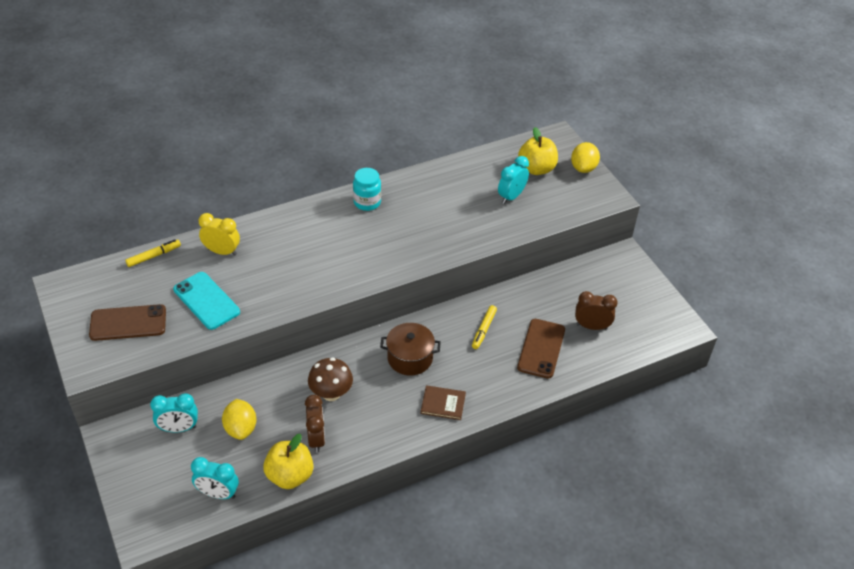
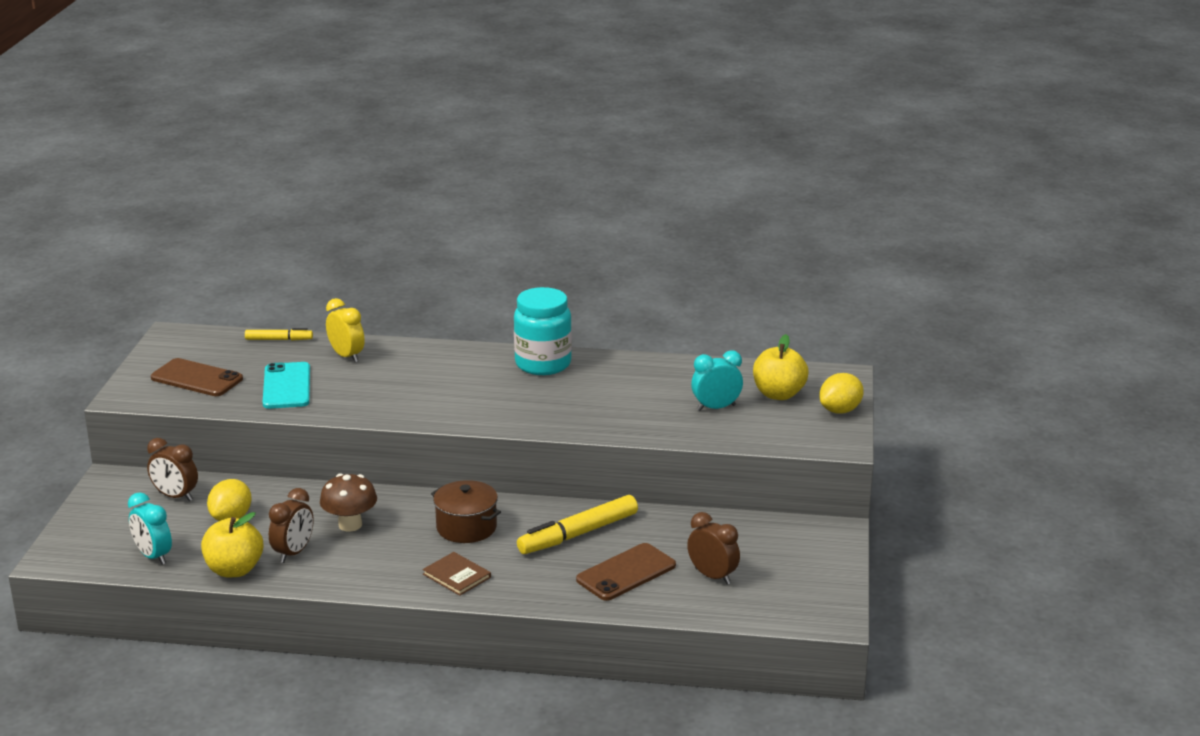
camera: 35 degrees right, 20 degrees down
(179, 428) = (175, 496): turquoise clock -> brown clock
(367, 202) = (543, 364): turquoise jar -> turquoise jar, size x1.57
(483, 329) = (578, 534): yellow marker -> yellow marker, size x1.79

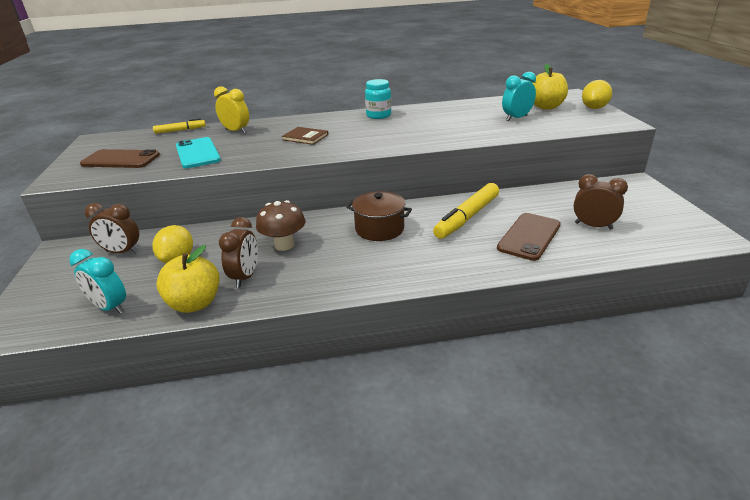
camera: 15 degrees left, 5 degrees up
(456, 576) = (399, 266): brown book -> brown book (305, 137)
(543, 364) = (378, 115): turquoise jar -> turquoise jar, size x0.64

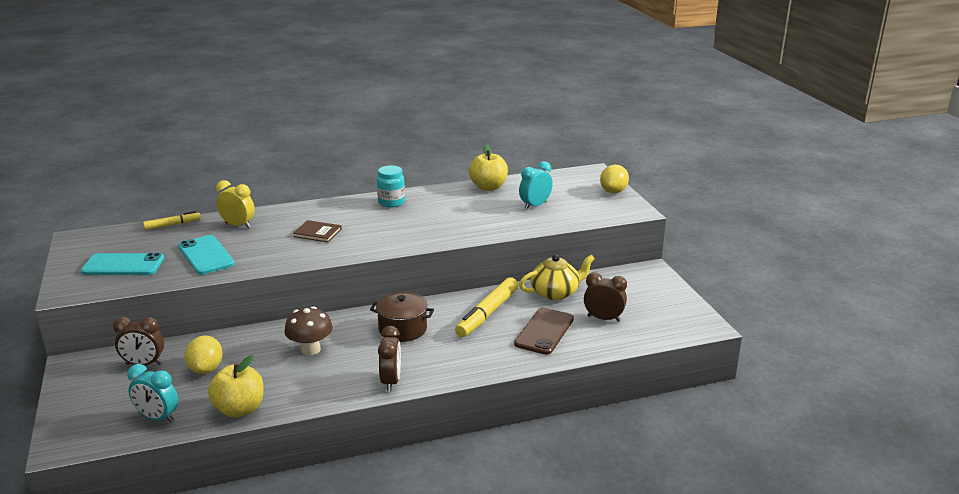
camera: 10 degrees left, 5 degrees down
(121, 160) = (123, 265): brown phone -> turquoise phone
(245, 277) = (280, 382): brown clock -> brown clock (391, 381)
(537, 200) = (555, 292): none -> yellow teapot
(546, 107) = (566, 190): yellow apple -> yellow apple (488, 187)

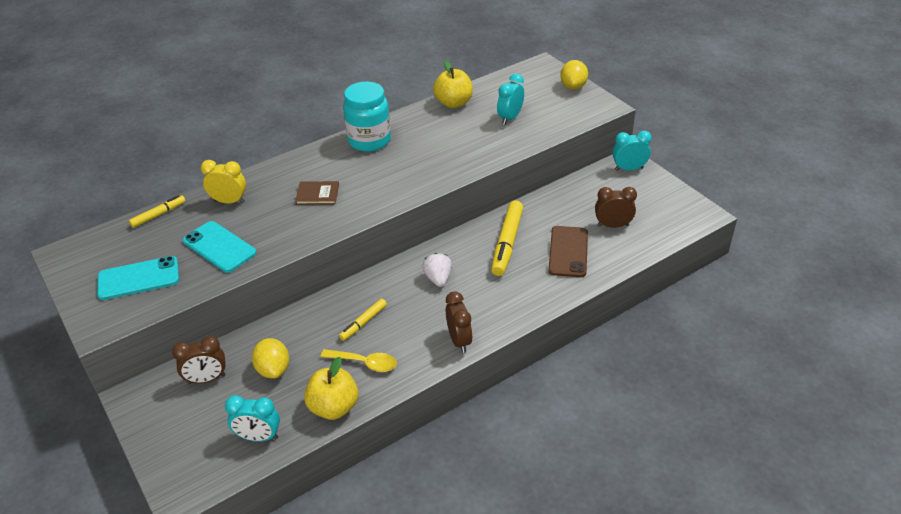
camera: 15 degrees left, 15 degrees up
(291, 381) = (365, 363): none -> yellow spoon
(310, 349) = (363, 322): brown mushroom -> yellow marker
(391, 202) = (369, 141): turquoise jar -> turquoise jar, size x1.57
(402, 329) = (438, 278): brown pot -> white strawberry
(555, 292) = (556, 205): yellow teapot -> none
(648, 276) = (629, 169): none -> turquoise clock

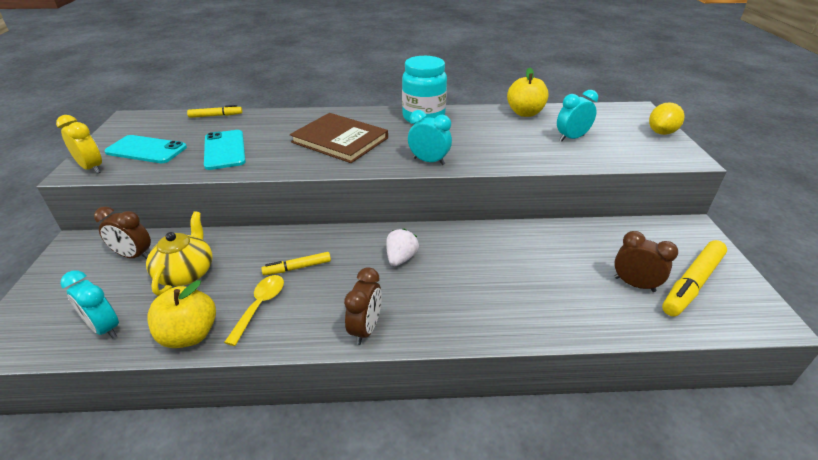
camera: 30 degrees right, 5 degrees down
(229, 201) = (271, 123): yellow clock -> yellow clock (92, 168)
(273, 369) = (186, 273): yellow lemon -> yellow teapot
(317, 194) = (340, 140): brown book -> brown book, size x1.96
(365, 363) = (260, 306): yellow spoon -> yellow spoon turned 120 degrees counterclockwise
(507, 243) = (497, 254): yellow marker -> yellow marker (691, 283)
(568, 252) = (559, 290): brown phone -> none
(629, 169) = (691, 235): turquoise clock -> turquoise clock (429, 161)

